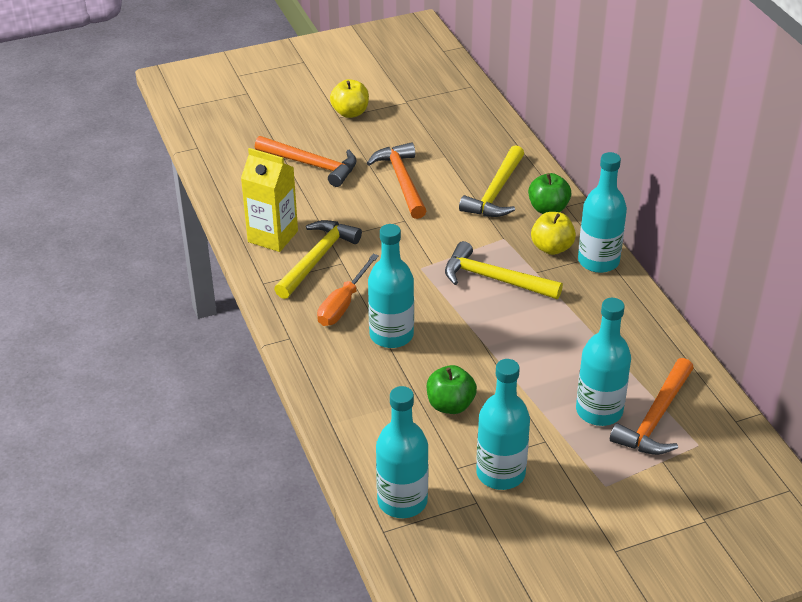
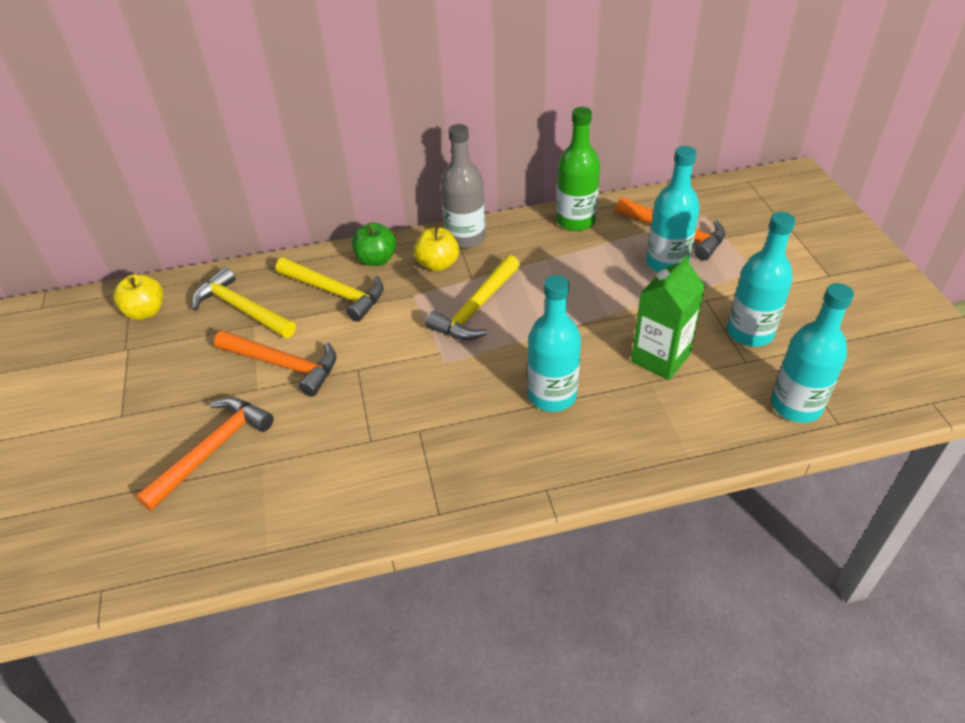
camera: 80 degrees left, 5 degrees up
(273, 236) = (347, 499): yellow carton -> none
(317, 259) = (405, 454): yellow hammer -> yellow hammer (242, 308)
(343, 304) = (494, 434): orange screwdriver -> none
(350, 113) = (118, 403): yellow apple -> yellow apple (146, 312)
(402, 181) = (283, 365): orange hammer -> orange hammer turned 150 degrees counterclockwise
(450, 405) = (660, 358): green apple -> green carton
(598, 261) = (465, 238): turquoise bottle -> grey bottle
(653, 338) = (575, 221): none -> green bottle

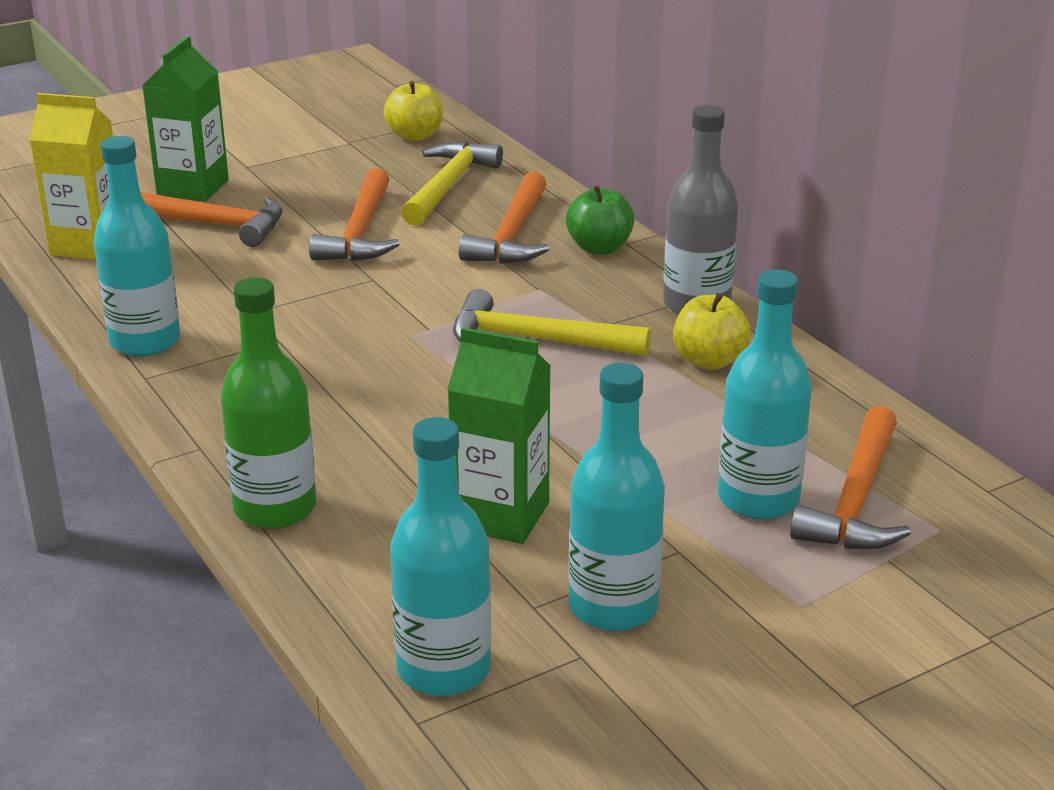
camera: 70 degrees right, 15 degrees down
(136, 454) = (193, 188): none -> green carton
(197, 537) = (88, 245): none -> yellow carton
(335, 293) = (511, 235): yellow hammer -> orange hammer
(438, 264) = (618, 294): yellow apple -> yellow apple (709, 361)
(552, 395) = (378, 428): turquoise bottle -> turquoise bottle (145, 341)
(575, 221) = (815, 393): green bottle -> green bottle (275, 508)

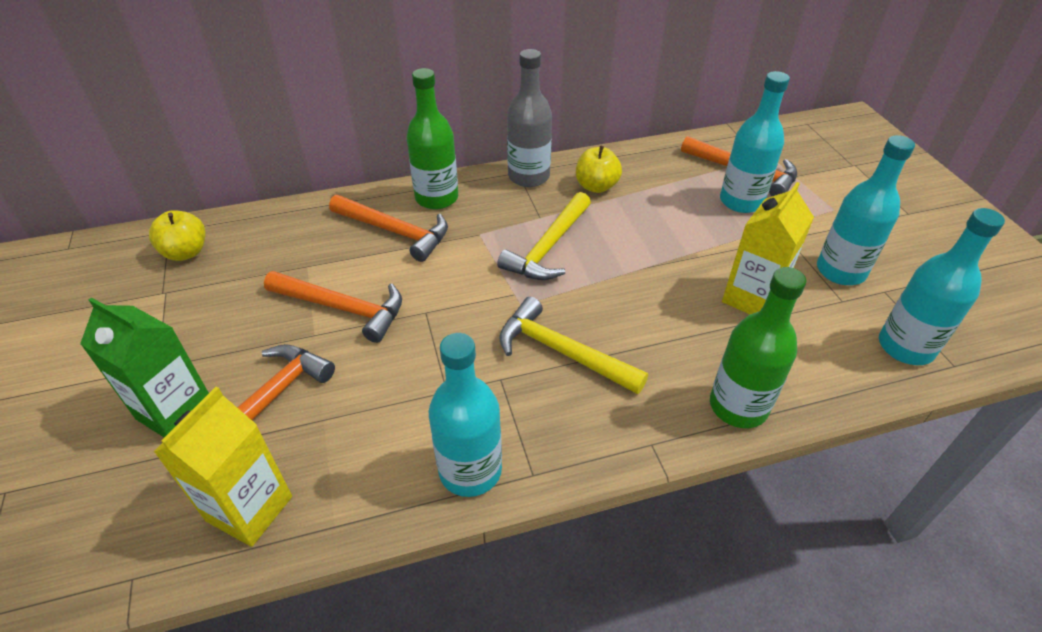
camera: 75 degrees left, 15 degrees up
(449, 186) = (293, 249): yellow hammer -> yellow hammer (562, 351)
(501, 515) = (752, 298): green carton -> yellow carton
(599, 248) = (437, 198): green apple -> green bottle

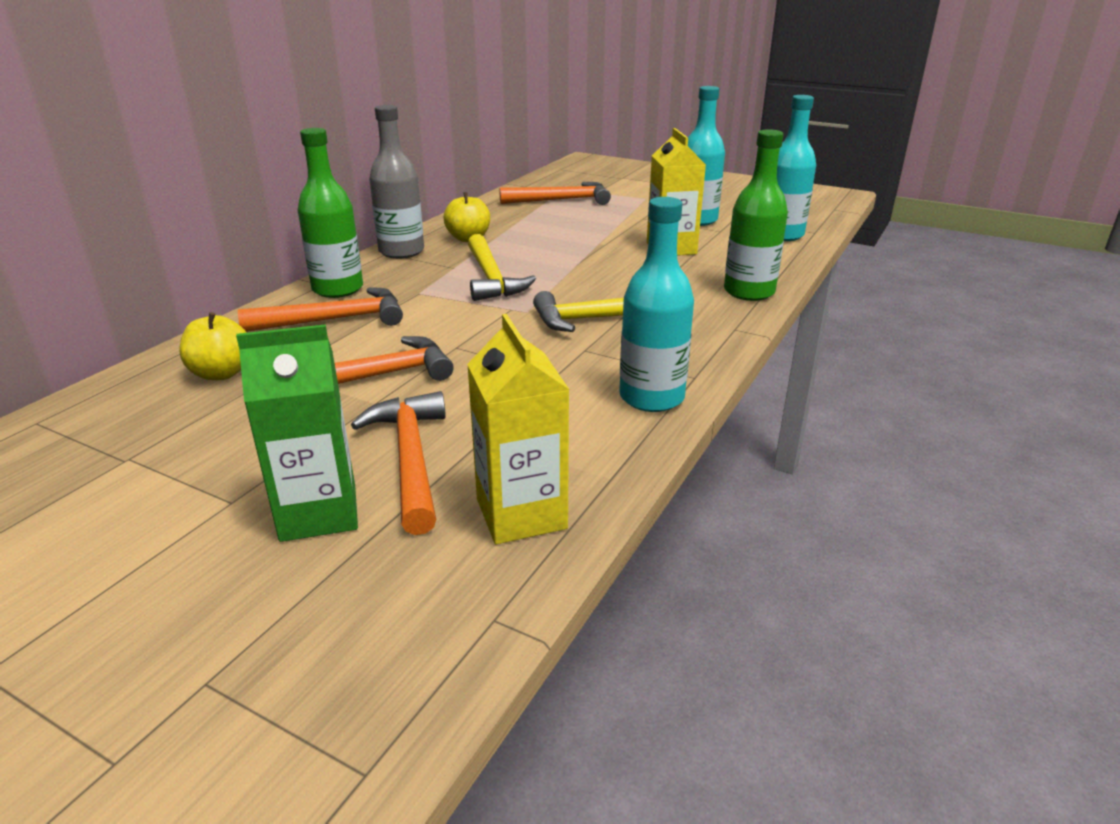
camera: 45 degrees left, 15 degrees down
(186, 252) = (98, 424): yellow apple -> yellow apple (221, 373)
(741, 201) = (584, 213): turquoise bottle -> none

